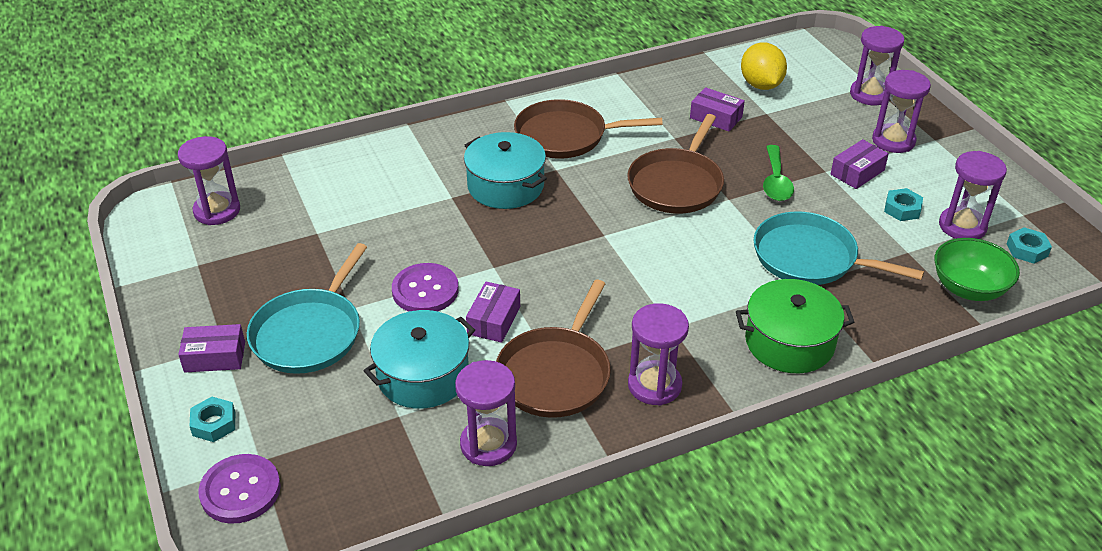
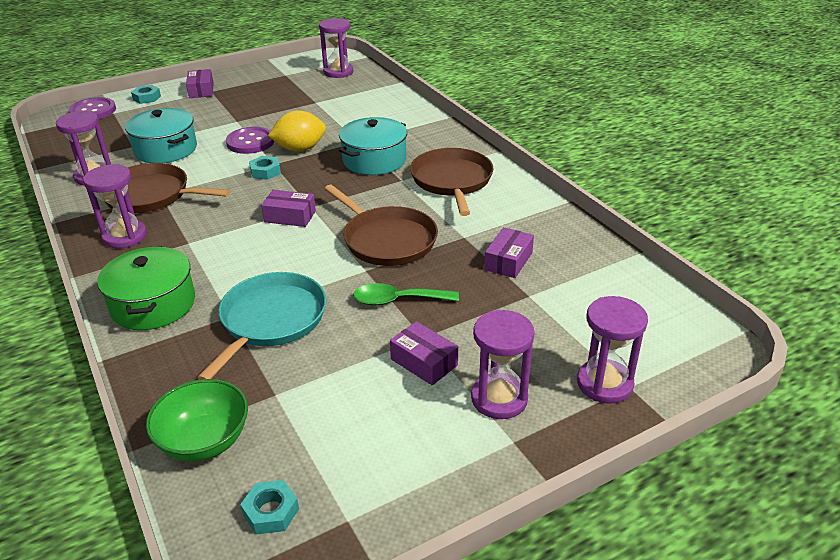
camera: 85 degrees right, 5 degrees down
(309, 333) = (215, 112): turquoise pan -> none
(494, 320) = (214, 168): purple box -> purple box (290, 216)
(677, 184) = (386, 240): brown pan -> brown pan turned 150 degrees counterclockwise
(761, 85) = (587, 292): yellow lemon -> yellow lemon (300, 149)
(902, 209) = (354, 396): turquoise nut -> turquoise nut (265, 172)
(962, 226) = (321, 449): purple hourglass -> none

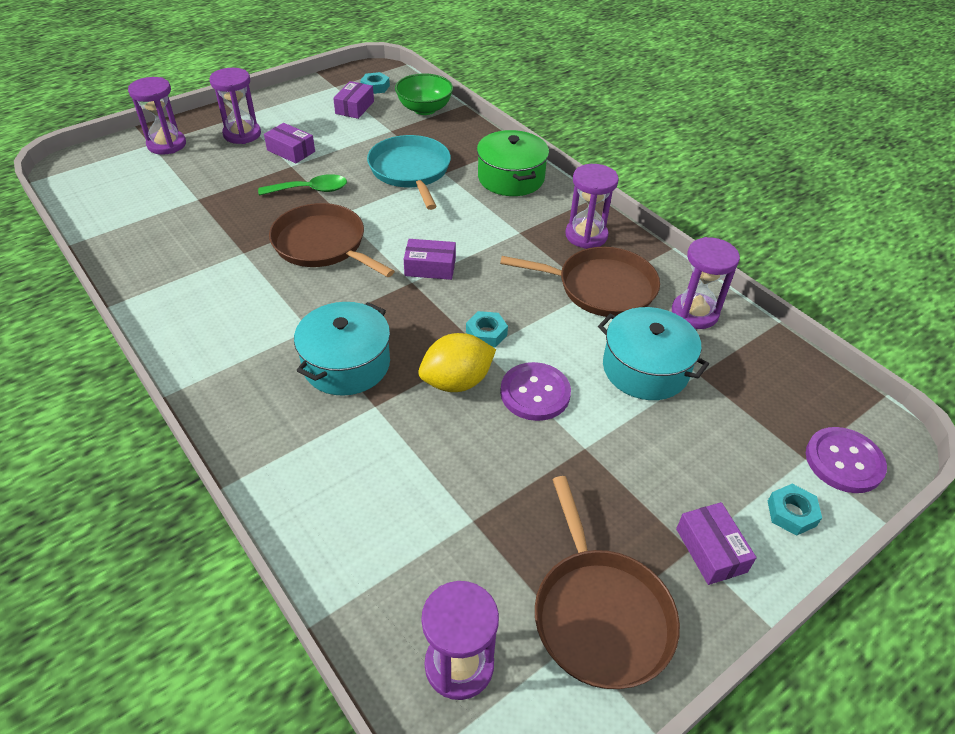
camera: 170 degrees right, 10 degrees up
(271, 320) = (411, 171): turquoise pan -> turquoise pan turned 150 degrees clockwise
(452, 181) = (244, 330): brown pan -> brown pan (600, 614)
(508, 261) = (205, 228): purple box -> purple box (354, 107)

